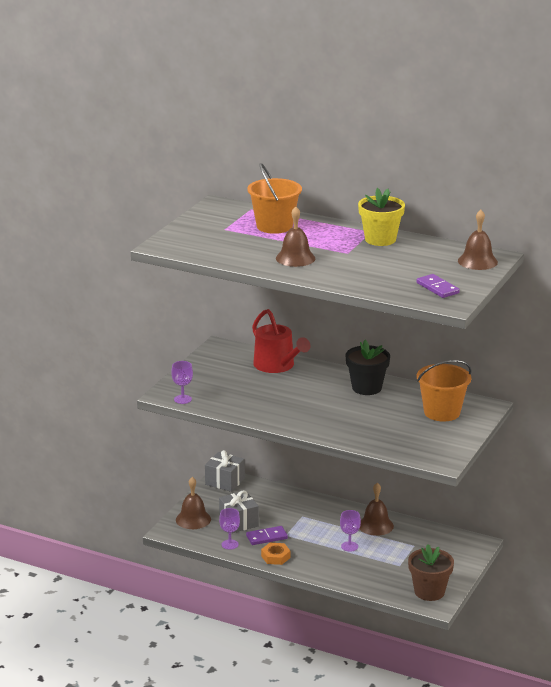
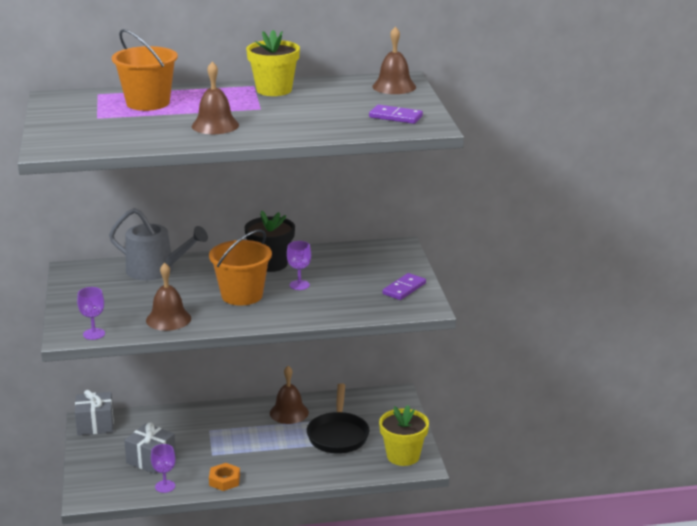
camera: 35 degrees left, 0 degrees up
(193, 519) = (100, 475): brown bell -> brown bell (168, 319)
(266, 537) = (195, 464): purple domino -> purple domino (404, 289)
(277, 365) = (155, 270): red watering can -> grey watering can
(349, 546) = (285, 442): purple goblet -> purple goblet (299, 285)
(395, 556) = (338, 435): none -> black pan
(429, 592) = (403, 456): brown flower pot -> yellow flower pot
(442, 412) = (368, 264): orange bucket -> orange bucket (242, 295)

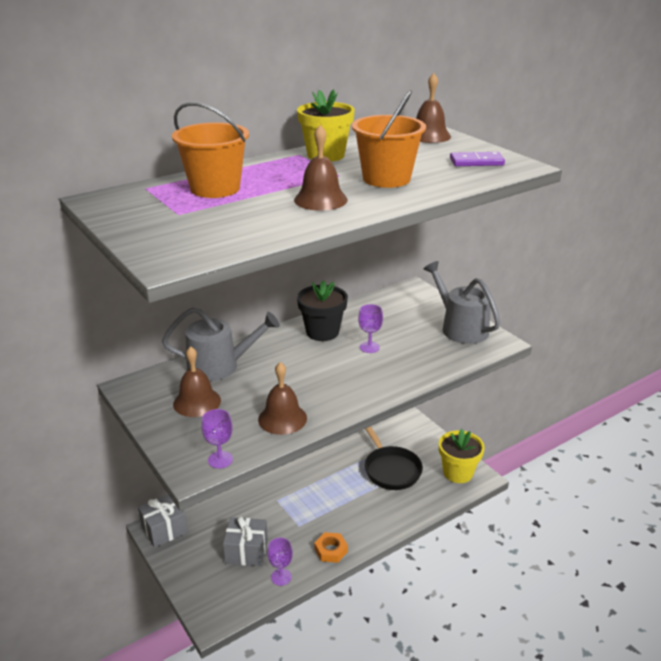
camera: 25 degrees left, 5 degrees up
(242, 295) = (328, 372): orange bucket -> orange bucket (386, 179)
(289, 412) = (333, 460): brown bell -> brown bell (197, 402)
(404, 289) = (461, 328): purple domino -> grey watering can

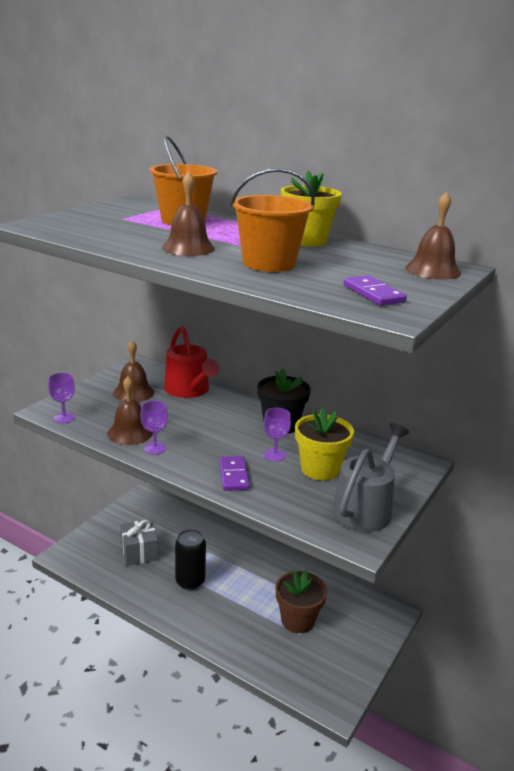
camera: 65 degrees right, 5 degrees down
(164, 529) = (144, 501): grey gift -> none
(219, 366) = (189, 390): grey watering can -> red watering can
(281, 577) = (118, 581): purple goblet -> purple goblet (154, 448)
(310, 523) = (190, 581): none -> black can
(331, 550) = (162, 604): orange nut -> none
(390, 375) = (233, 475): none -> purple domino
(390, 469) = (298, 620): black pan -> brown flower pot
(458, 473) = (329, 682): yellow flower pot -> yellow flower pot (320, 469)

